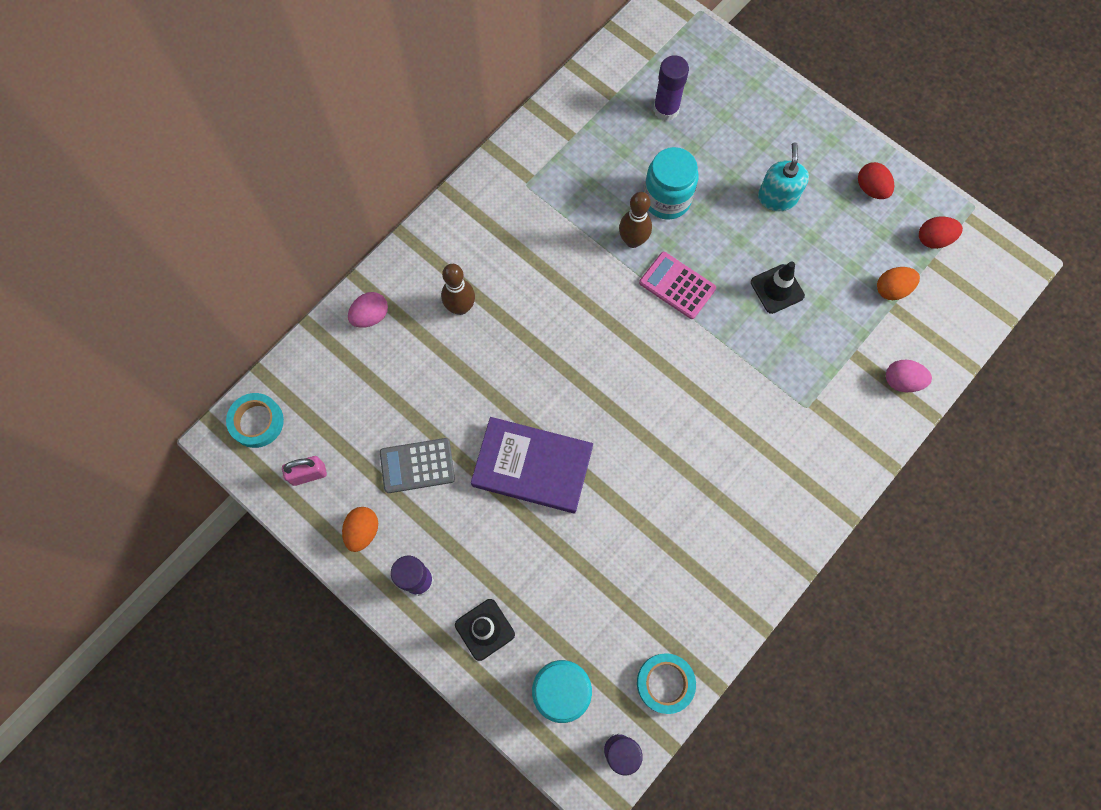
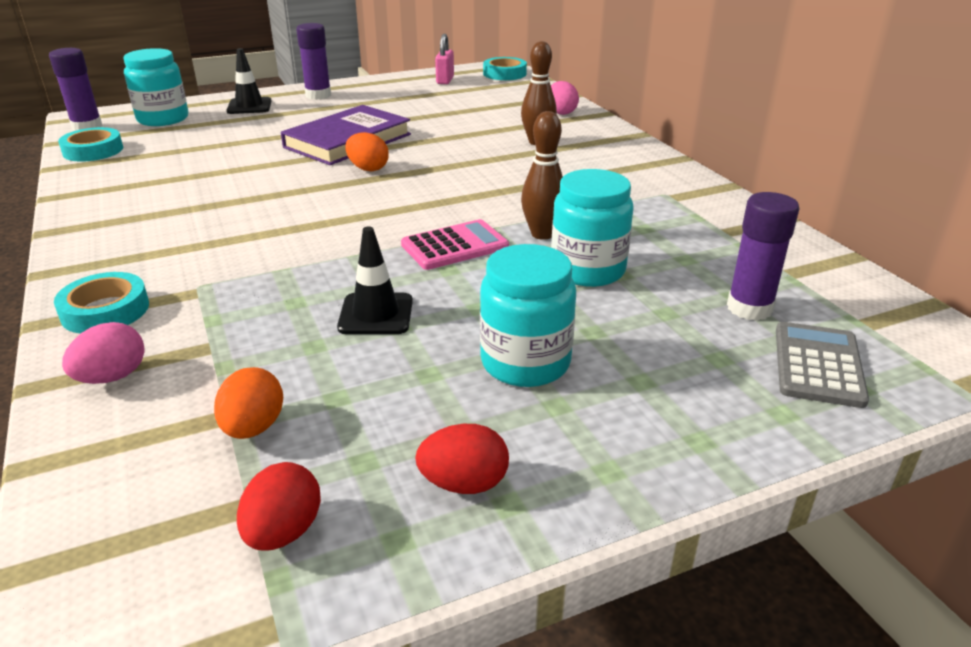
camera: 115 degrees right, 40 degrees down
(363, 531) = (380, 87): orange egg -> orange egg (368, 169)
(417, 465) = (407, 107): grey calculator -> grey calculator (818, 365)
(777, 197) = (525, 363): turquoise soap dispenser -> turquoise jar
(858, 438) = (105, 310): none -> turquoise tape

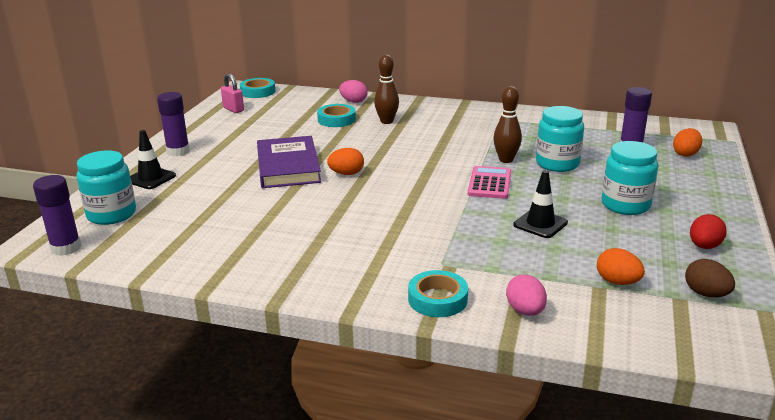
camera: 50 degrees left, 5 degrees down
(93, 150) = (132, 255): turquoise tape -> turquoise tape (336, 119)
(284, 532) = (706, 294): red egg -> brown egg
(818, 365) = (685, 154): grey calculator -> orange egg

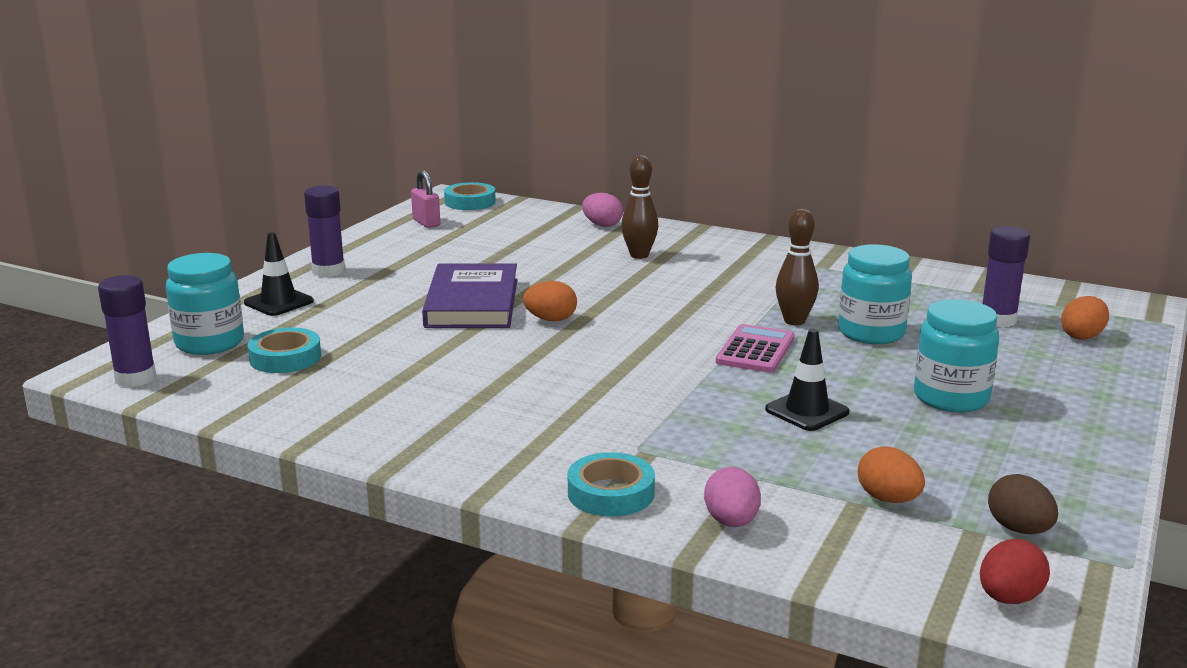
camera: 10 degrees right, 5 degrees down
(336, 119) = (567, 247): turquoise tape -> turquoise tape (285, 358)
(704, 246) = (1048, 465): red egg -> red egg (1009, 598)

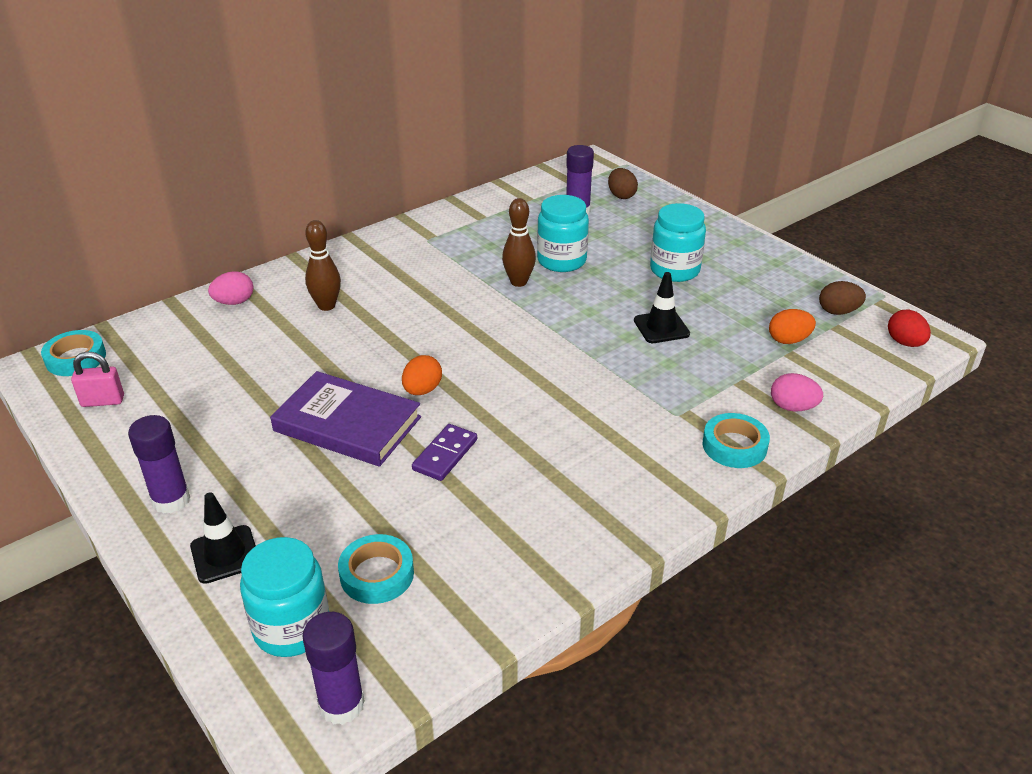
camera: 65 degrees left, 15 degrees up
(463, 349) = (445, 454): none -> purple domino
(755, 350) = (555, 314): pink calculator -> none
(1082, 336) = (621, 195): orange egg -> brown egg

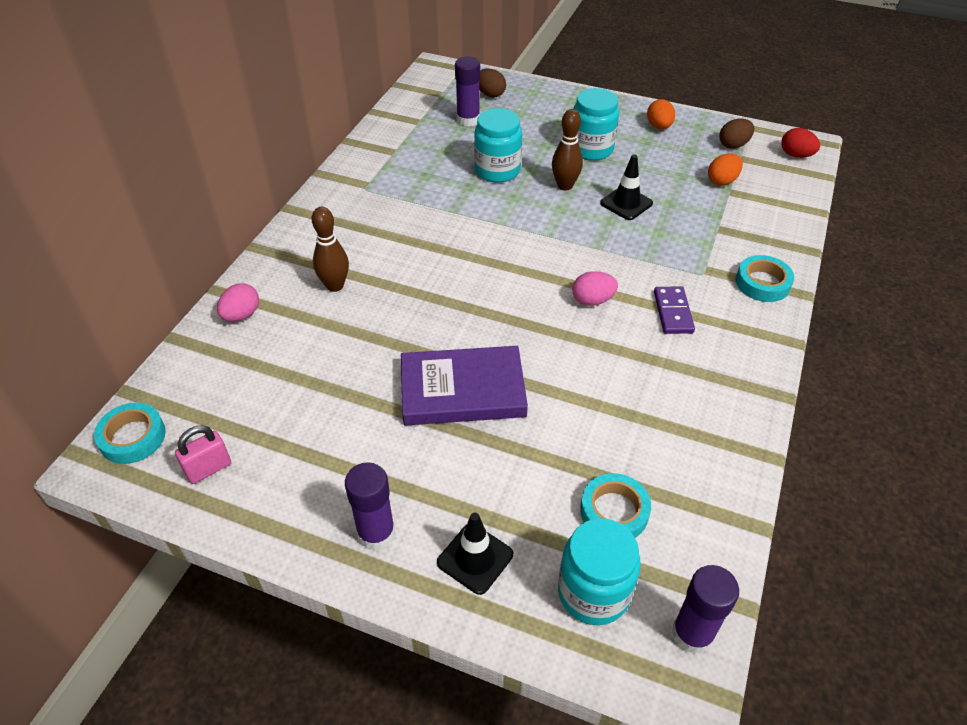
camera: 30 degrees left, 10 degrees up
(422, 390) = (495, 332): orange egg -> orange egg (659, 126)
(445, 454) = (568, 382): purple domino -> purple domino (673, 312)
(518, 282) = (481, 202): brown bowling pin -> brown bowling pin (565, 186)
(792, 407) = (772, 235): pink egg -> pink egg (592, 300)

